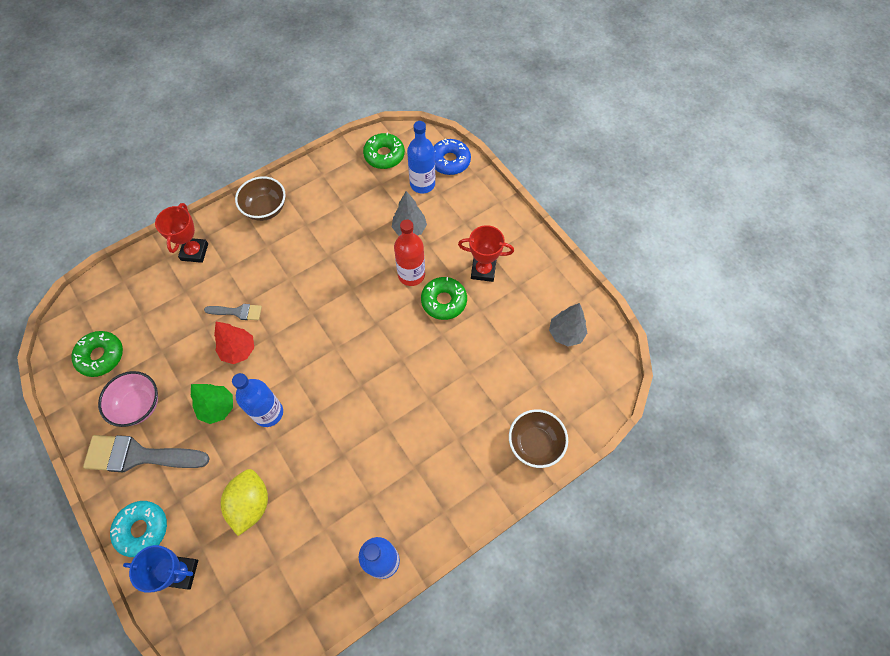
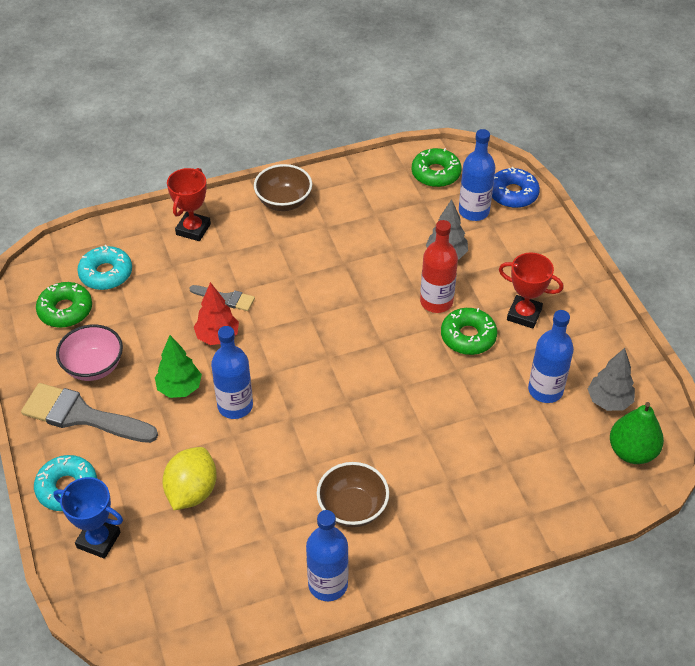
camera: 15 degrees right, 15 degrees down
(128, 312) = (106, 274): none -> turquoise donut
(515, 336) = (545, 390): none -> blue bottle
(535, 444) = (540, 507): brown bowl -> brown bowl (352, 508)
(593, 375) = (632, 451): none -> green pear

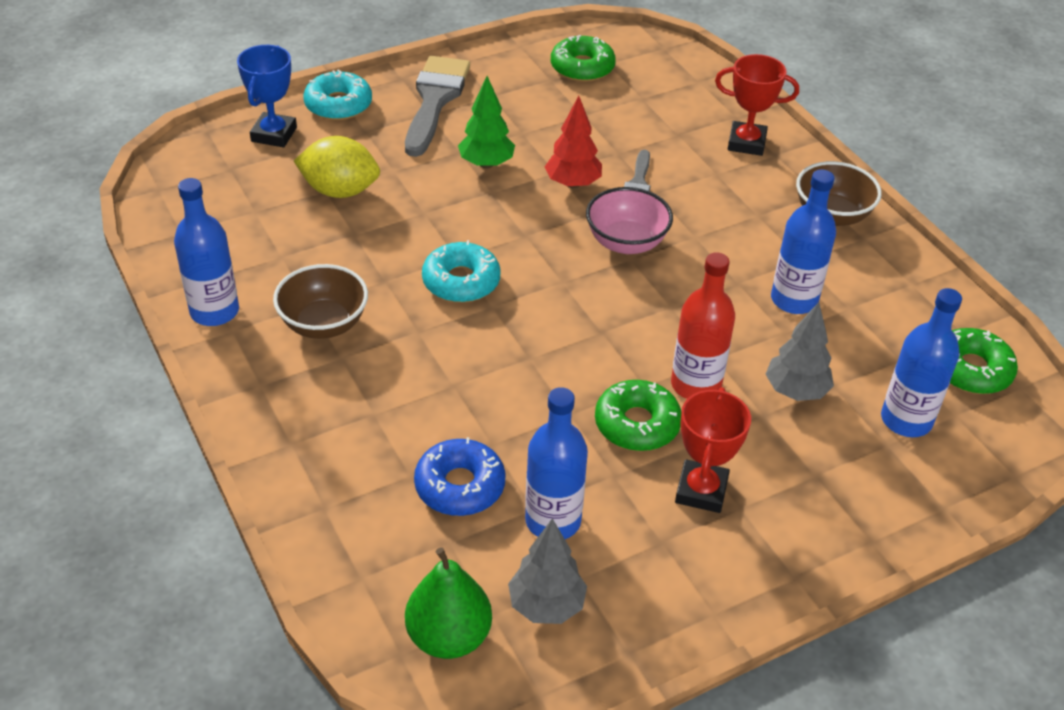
camera: 80 degrees right, 5 degrees down
(94, 367) = (505, 98): pink bowl -> pink bowl (626, 242)
(106, 274) = (647, 87): turquoise donut -> turquoise donut (461, 281)
(235, 406) = (468, 210): blue bottle -> blue bottle (794, 300)
(513, 194) = (971, 469): blue donut -> blue donut (460, 486)

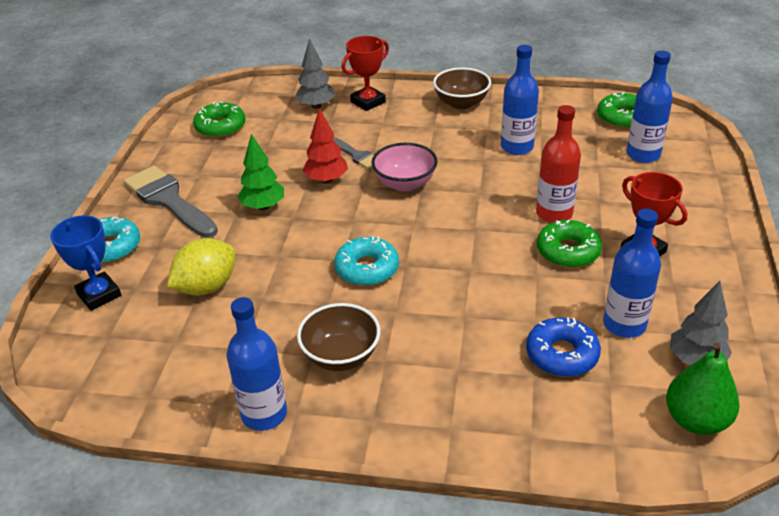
camera: 50 degrees left, 5 degrees down
(795, 391) = (590, 180): grey tree -> grey tree (316, 106)

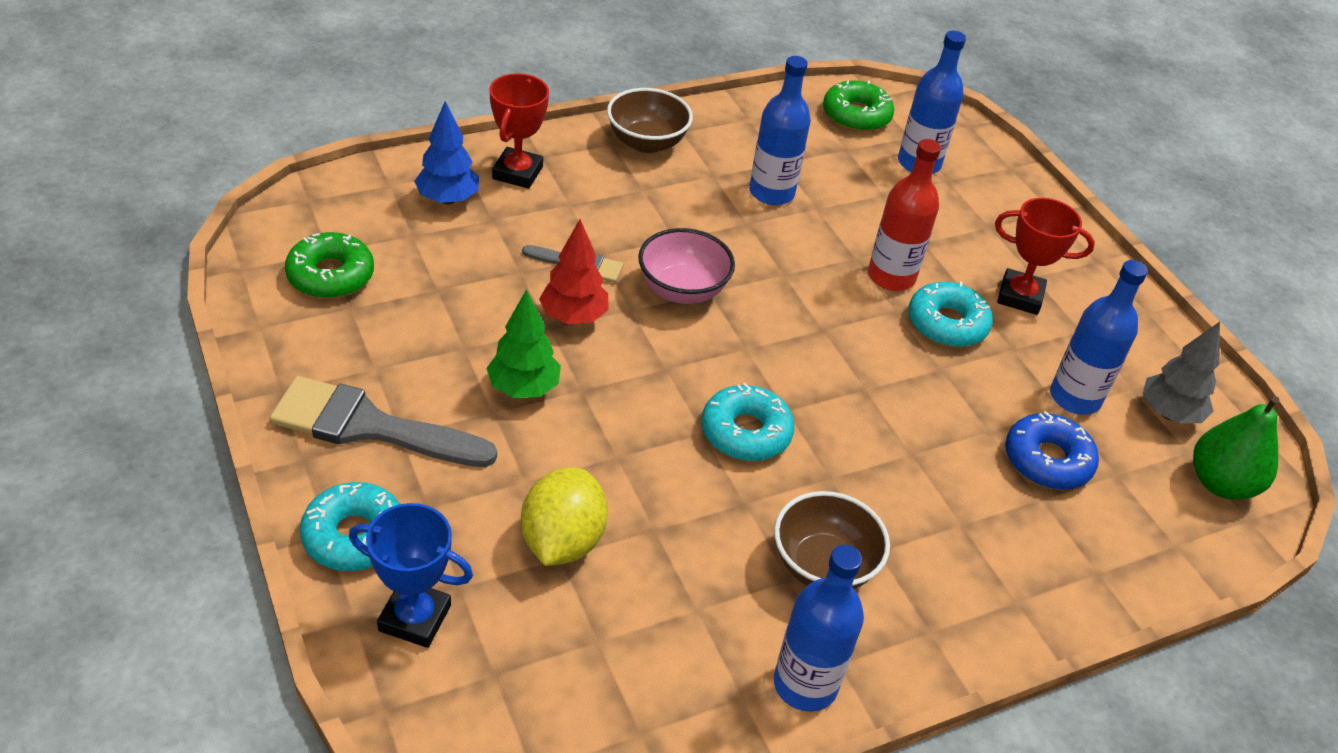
camera: 40 degrees left, 5 degrees up
(316, 106) = (448, 199): grey tree -> blue tree
(568, 251) = (947, 324): green donut -> turquoise donut

